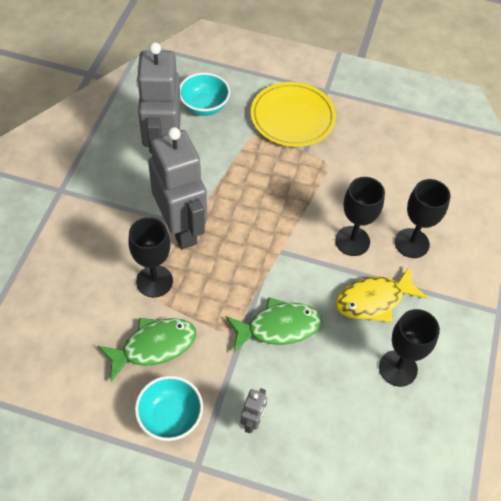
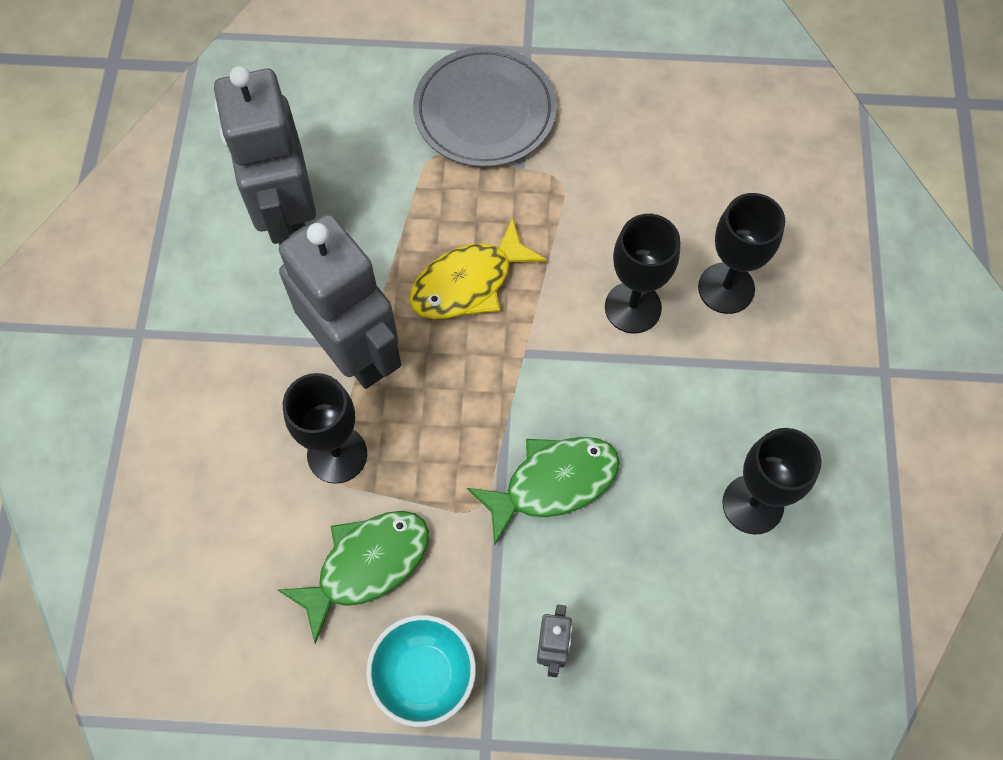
camera: 10 degrees left, 10 degrees up
(204, 106) = (335, 125): turquoise bowl -> none
(292, 117) = (485, 111): yellow plate -> grey plate
(373, 300) = (690, 400): yellow fish -> yellow fish (468, 283)

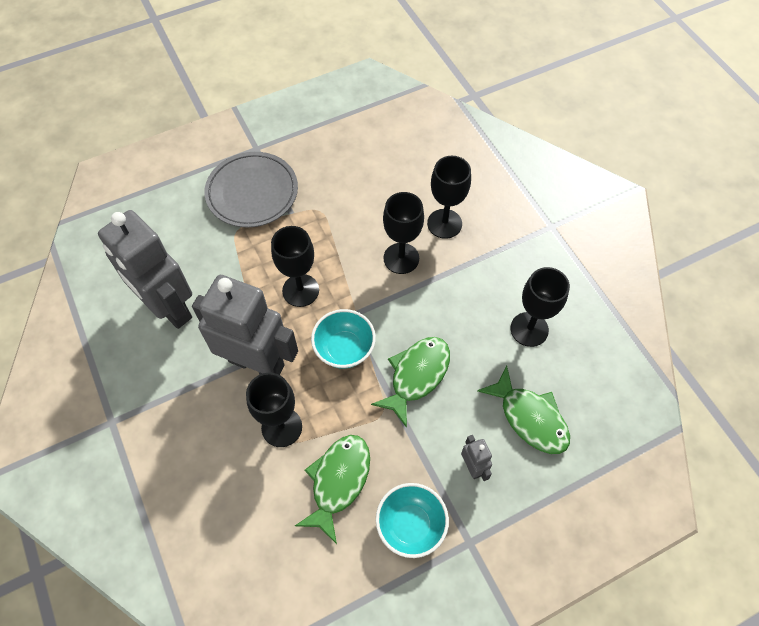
camera: 30 degrees left, 5 degrees down
(468, 283) = (300, 290): yellow fish -> black goblet
(478, 394) = (344, 349): none -> turquoise bowl
(673, 627) = (530, 417): none -> green fish

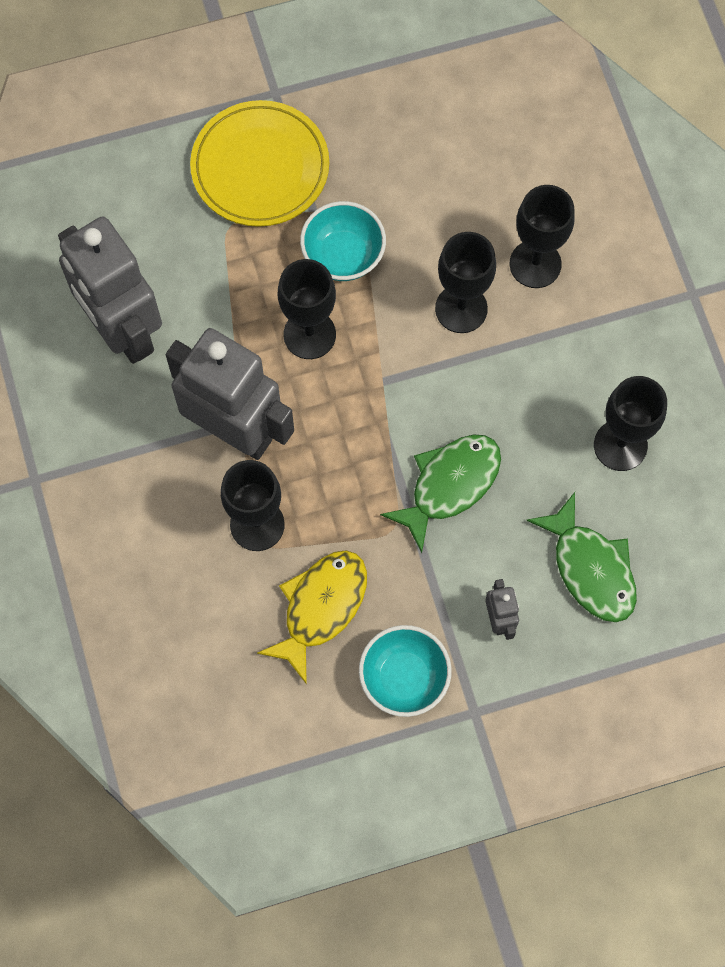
camera: 10 degrees right, 10 degrees up
(252, 192) = (260, 167): grey plate -> yellow plate
(338, 481) = (320, 608): green fish -> yellow fish
(344, 349) = (357, 431): turquoise bowl -> turquoise bowl (343, 255)

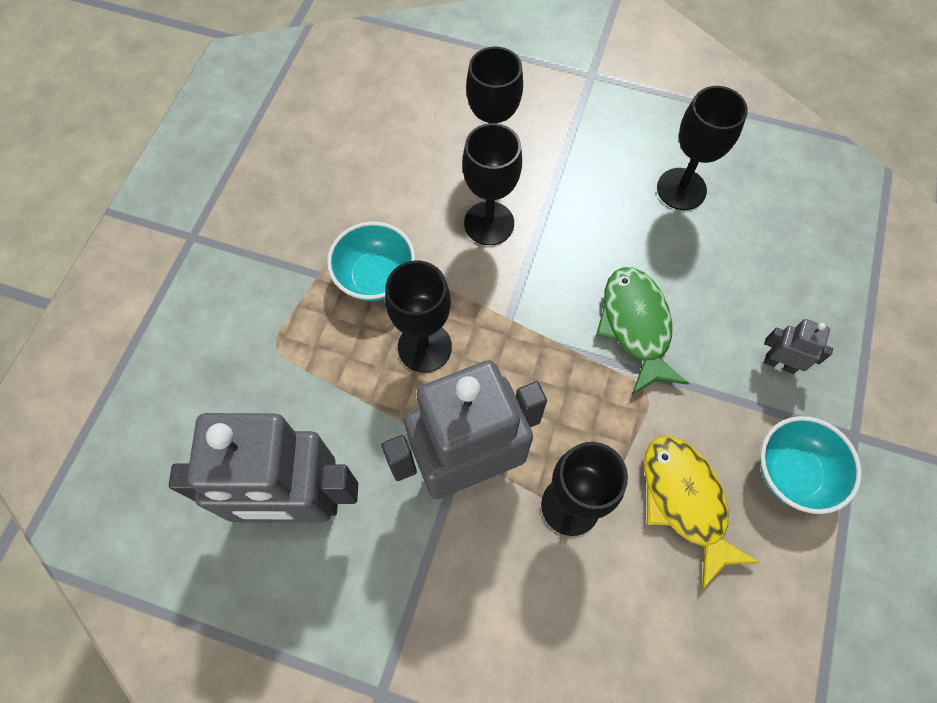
camera: 55 degrees left, 5 degrees down
(260, 167) = (245, 289): yellow plate -> none
(590, 568) = (773, 271): green fish -> none

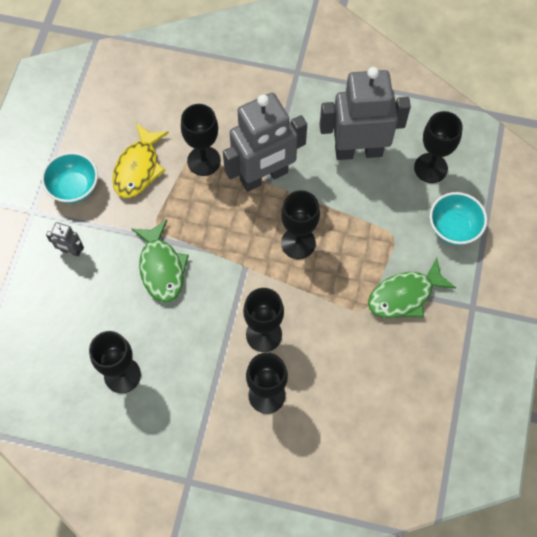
camera: 175 degrees right, 0 degrees up
(182, 457) = (430, 168): none -> black goblet
(282, 259) = (405, 295): none -> green fish
(375, 277) = (338, 287): turquoise bowl -> turquoise bowl (453, 228)
(685, 501) = (138, 168): yellow fish -> yellow fish turned 45 degrees clockwise

